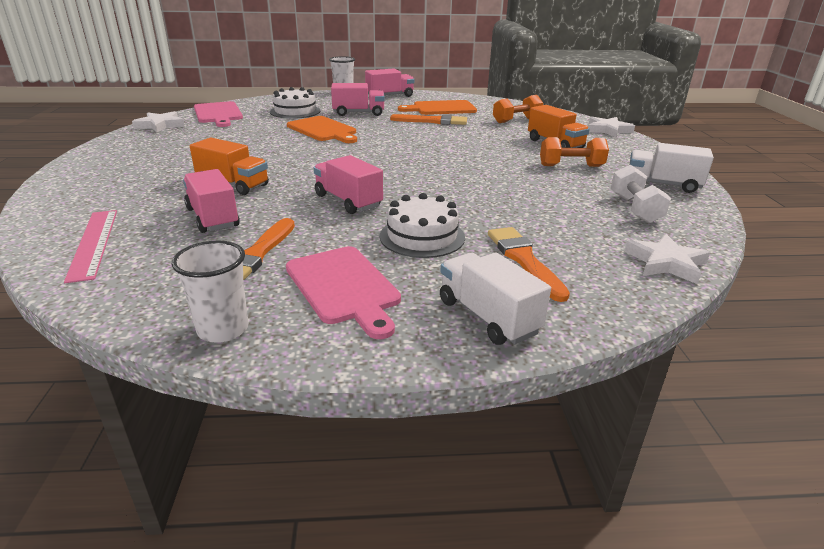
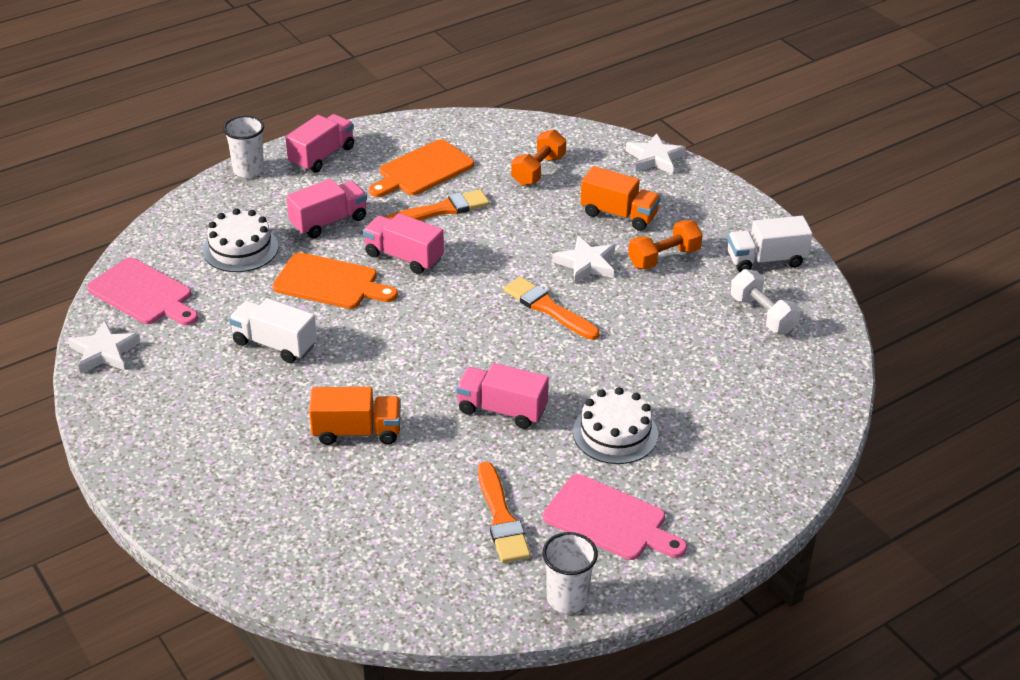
camera: 30 degrees left, 10 degrees up
(94, 243) = (340, 567): pink ruler -> none
(213, 218) = (403, 489): pink truck -> pink truck (404, 257)
(488, 317) = (735, 502): white truck -> white truck (274, 344)
(524, 260) = (718, 428): orange brush -> orange brush (548, 308)
(666, 263) = (823, 385): white star -> white star (586, 263)

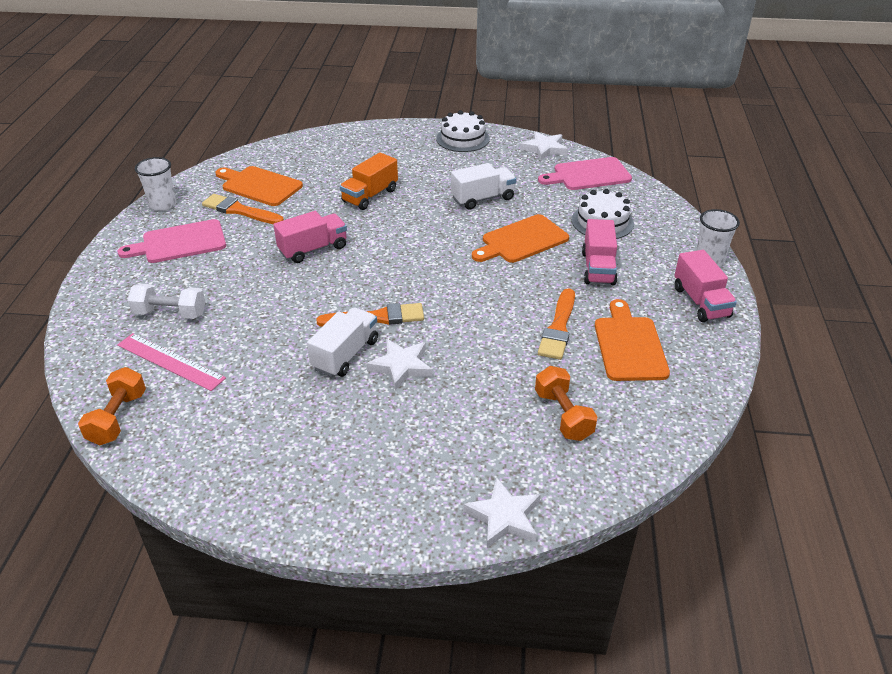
camera: 130 degrees right, 0 degrees up
(404, 257) = (515, 282): pink truck -> none
(434, 542) = (259, 185): none -> orange cutting board
(615, 433) = (230, 280): white cake -> white cake (463, 139)
(619, 214) = (441, 427): orange truck -> none
(664, 258) = (353, 416): orange dumbbell -> orange dumbbell (118, 418)
(746, 389) = (170, 361): none -> pink ruler
(762, 315) = (217, 427): white dumbbell -> white dumbbell (170, 313)
(766, 260) = (268, 483): white truck -> white truck (345, 355)

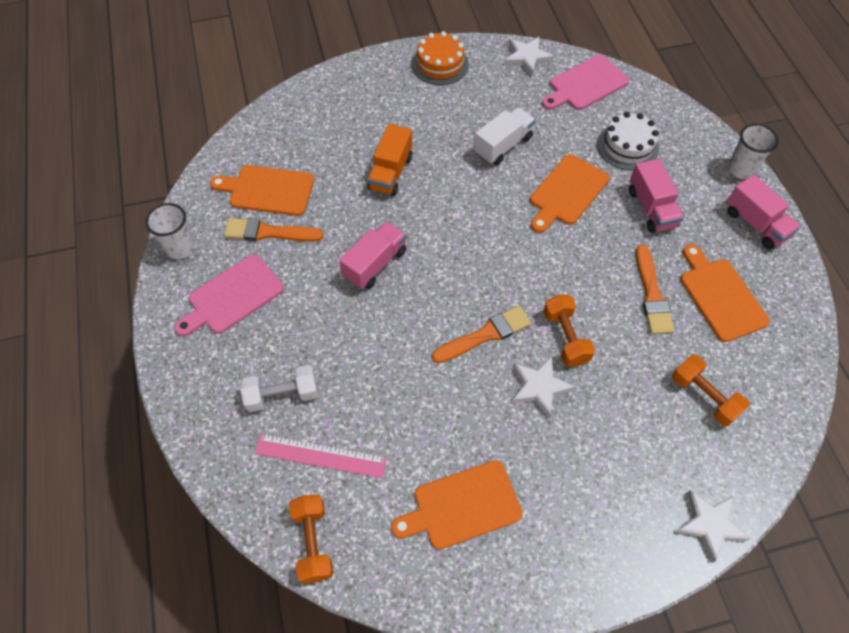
camera: 20 degrees left, 20 degrees up
(267, 431) = (462, 506): none -> orange cutting board
(345, 355) = (481, 390): white truck -> none
(451, 338) = (565, 337): none -> orange dumbbell
(463, 139) = (440, 64): white cake -> orange cake

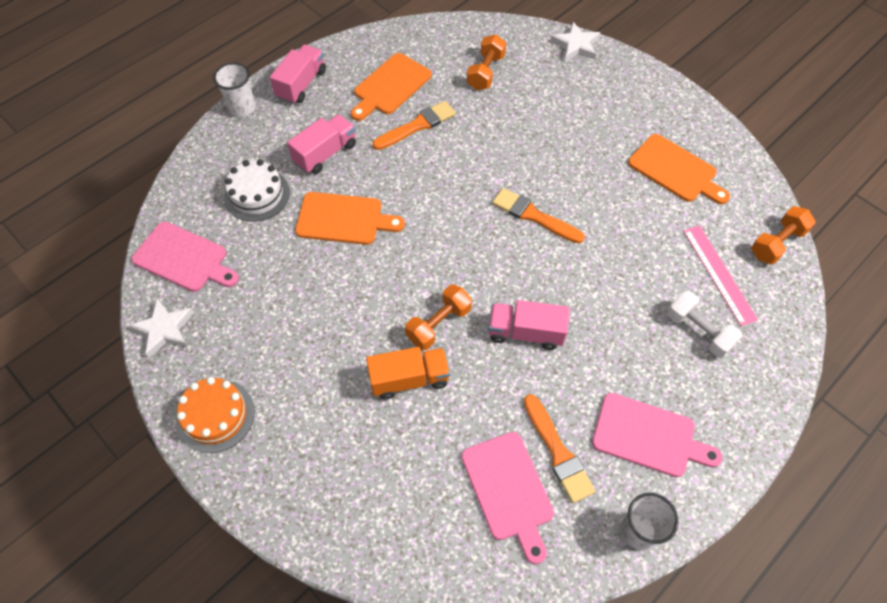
camera: 120 degrees left, 0 degrees up
(267, 190) = (508, 490): orange cutting board -> pink cutting board
(503, 146) = (313, 295): white truck -> none
(539, 387) = (551, 163): white star -> none
(565, 337) = (496, 164): orange dumbbell -> orange dumbbell (438, 324)

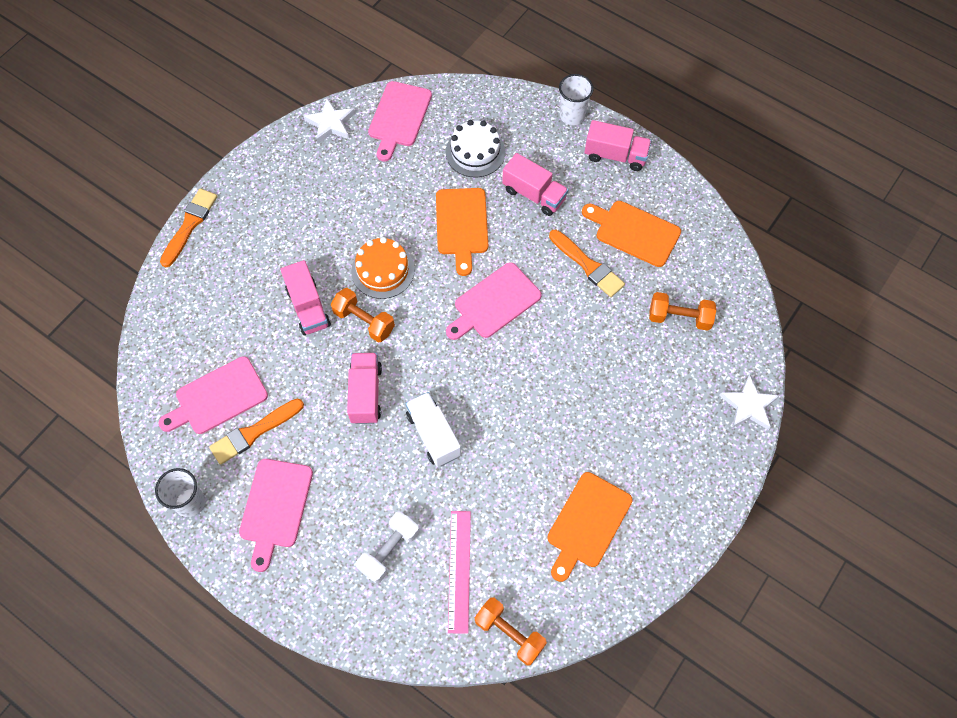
camera: 80 degrees right, 5 degrees up
(215, 415) = (261, 178): orange cake -> orange cake (383, 270)
(409, 379) = (308, 307): orange truck -> pink truck
(441, 205) = (494, 303): none -> pink cutting board
(534, 216) = (497, 387): orange brush -> orange brush (190, 225)
(579, 276) = (433, 435): none -> white truck
(719, 274) = (459, 570): pink ruler -> pink ruler turned 60 degrees counterclockwise

